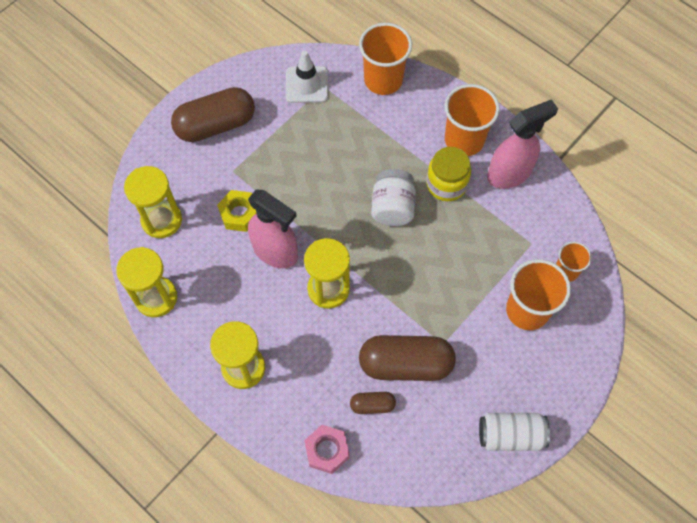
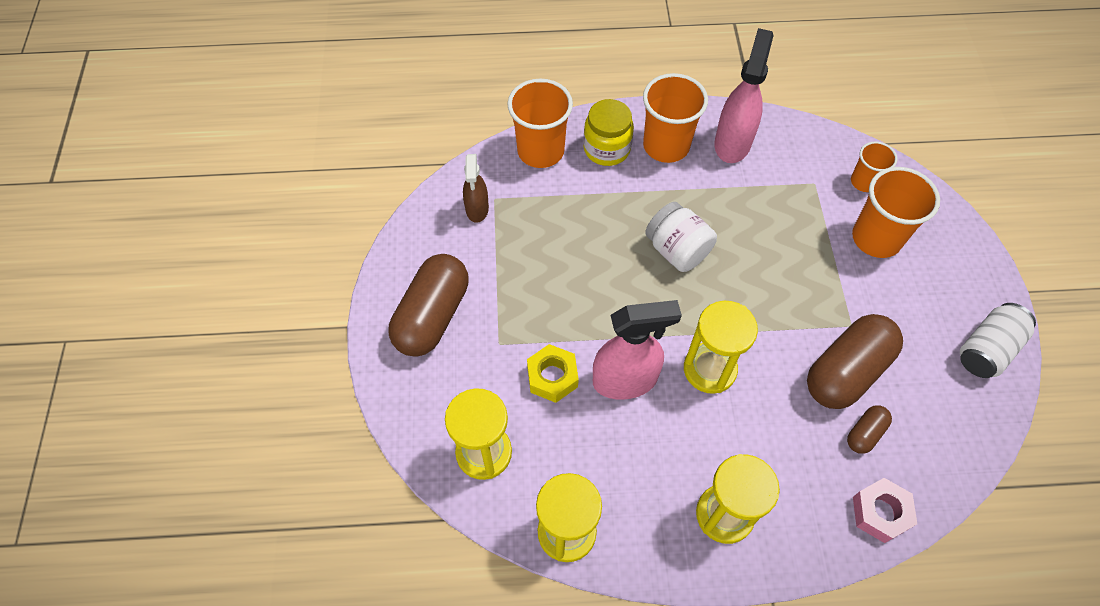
camera: 45 degrees left, 5 degrees down
(307, 85) = (477, 209): white traffic cone -> brown spray bottle
(446, 184) = (696, 193): yellow jar -> yellow jar (606, 149)

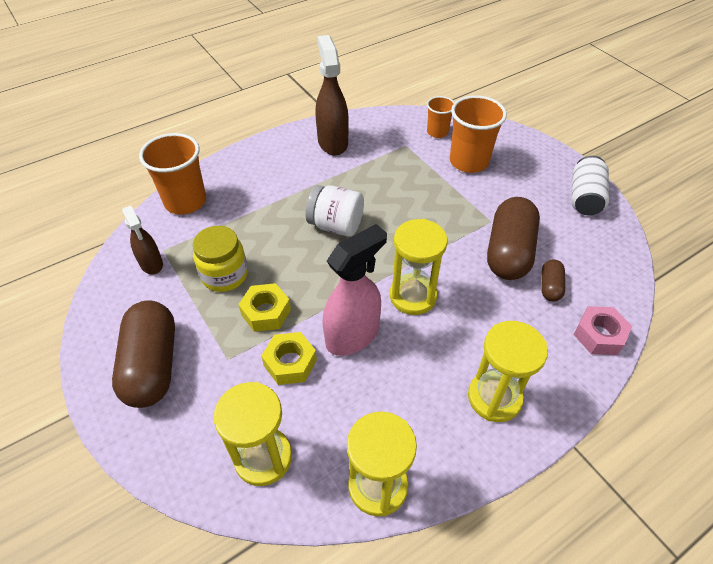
camera: 30 degrees left, 10 degrees down
(557, 314) = (266, 312): none -> yellow nut
(606, 149) = (239, 180): yellow jar -> yellow jar (224, 275)
(666, 146) = (285, 161): orange cup -> none
(732, 143) = (332, 142): pink spray bottle -> brown spray bottle

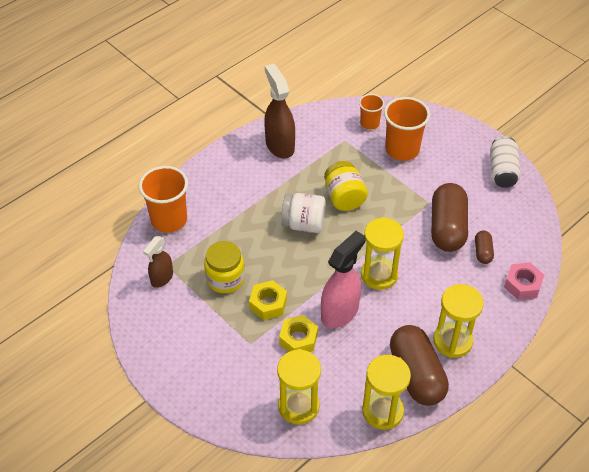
camera: 10 degrees left, 0 degrees up
(151, 264) = (162, 278): brown spray bottle -> brown spray bottle turned 75 degrees clockwise
(152, 365) = (194, 356): brown capsule -> brown capsule (416, 374)
(391, 203) = (344, 198): none -> yellow jar

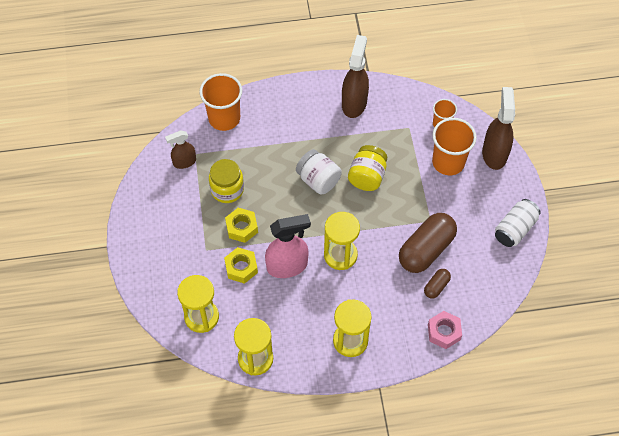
camera: 35 degrees right, 10 degrees up
(416, 374) = (302, 348): brown capsule -> none
(433, 123) = (494, 153): none -> brown spray bottle

